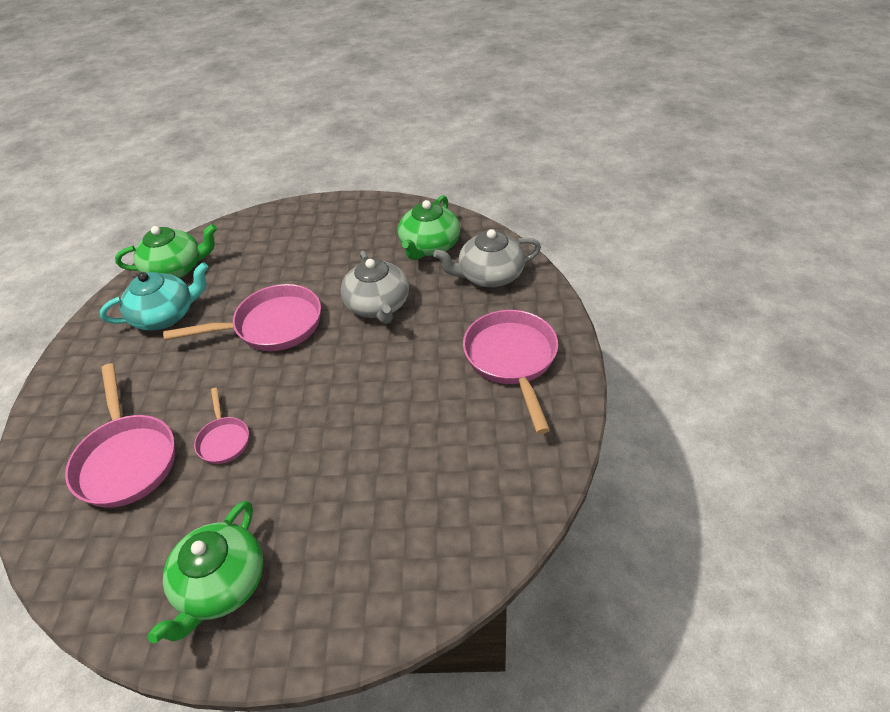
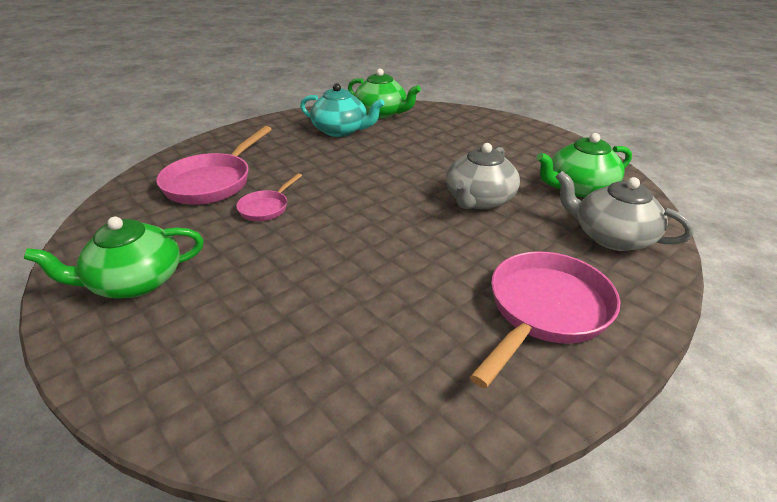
camera: 45 degrees right, 10 degrees down
(272, 326) = (388, 169): pink pan -> none

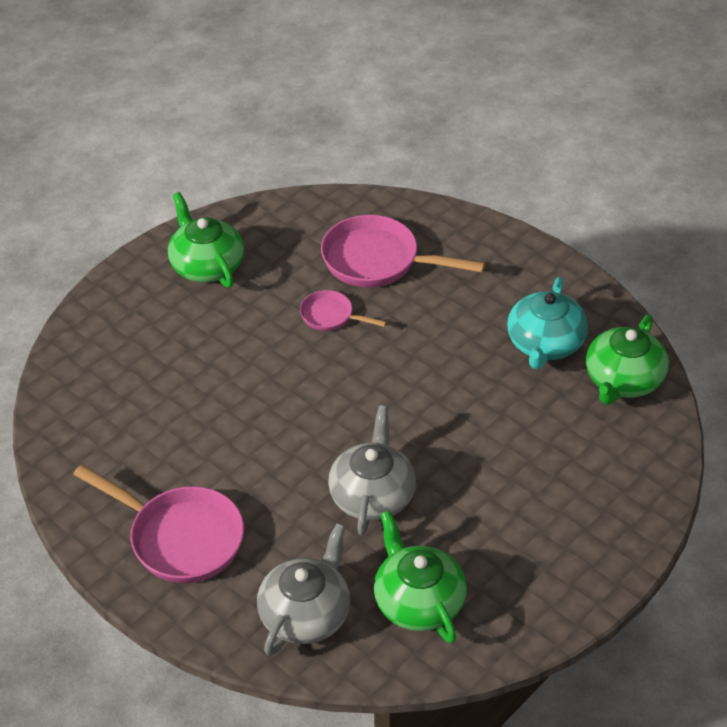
camera: 85 degrees right, 10 degrees up
(479, 200) = (372, 495): grey teapot -> grey teapot turned 75 degrees clockwise

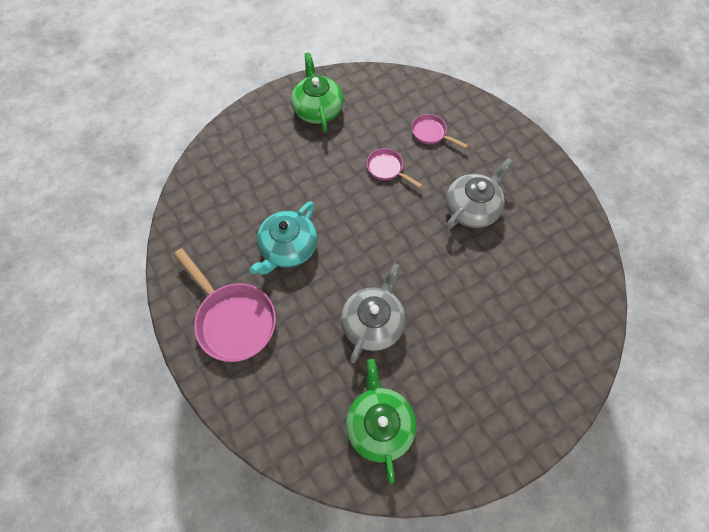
camera: 15 degrees right, 20 degrees up
(306, 614) = (298, 409): grey teapot -> grey teapot (471, 208)
(378, 261) = (431, 133): pink pan -> pink pan, size x0.53
(545, 344) = (528, 229): turquoise teapot -> turquoise teapot (288, 247)
(623, 380) = (577, 274): green teapot -> none

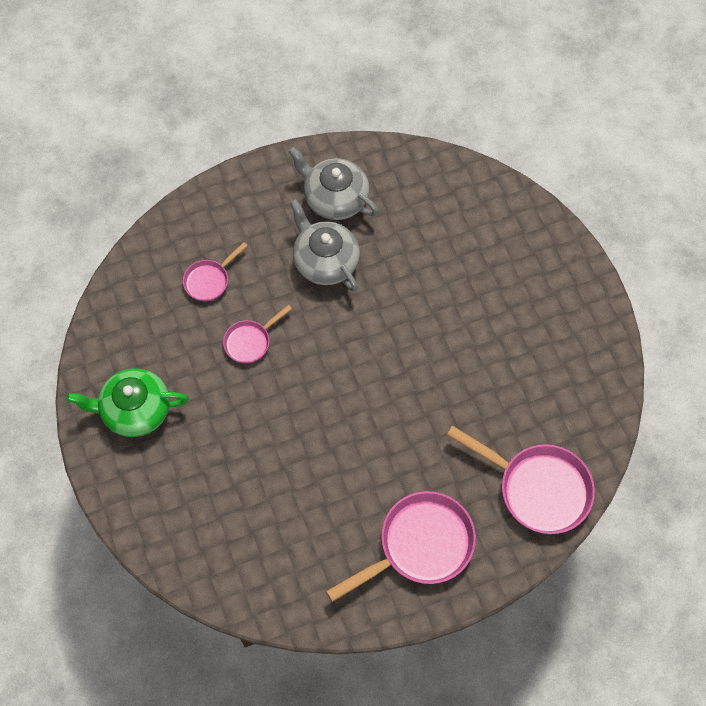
camera: 80 degrees left, 0 degrees up
(288, 247) = (338, 473): turquoise teapot -> none
(296, 415) = (537, 488): none -> pink pan
(373, 322) = (446, 393): grey teapot -> grey teapot (335, 198)
(379, 423) = (555, 407): green teapot -> none

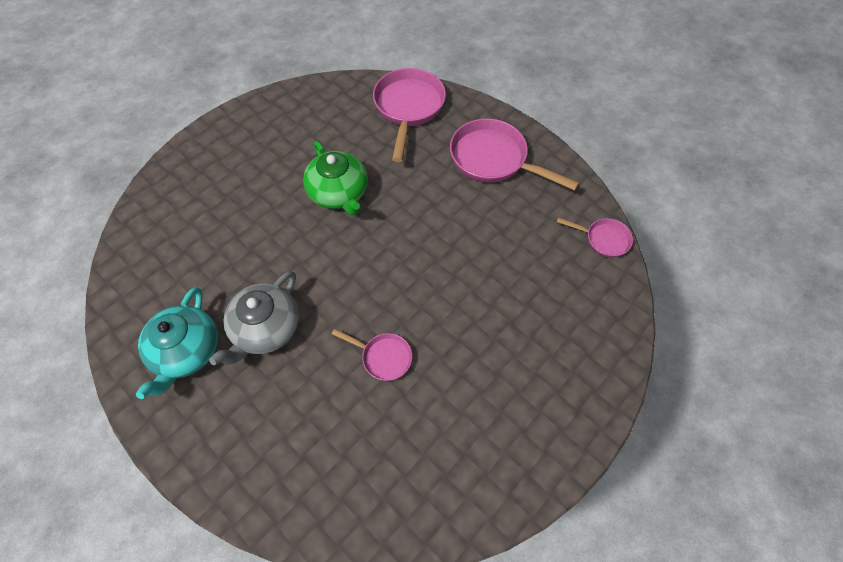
camera: 115 degrees left, 5 degrees down
(135, 410) = (509, 432): green teapot -> green teapot (339, 193)
(209, 280) = (331, 432): pink pan -> pink pan (603, 239)
(335, 198) = (186, 351): grey teapot -> turquoise teapot

